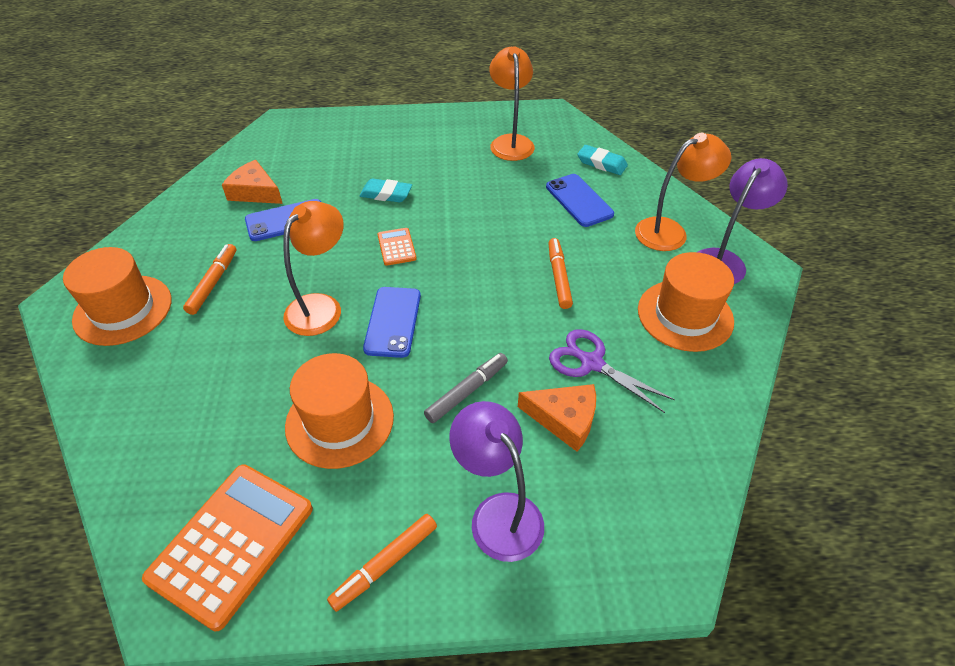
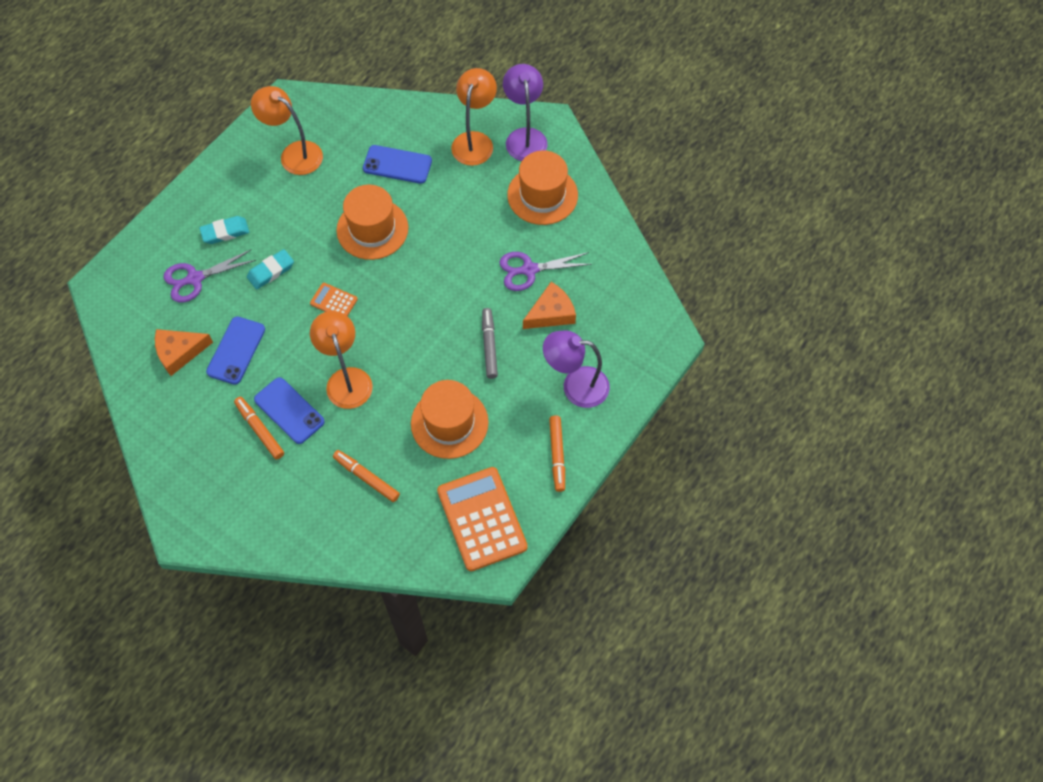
camera: 50 degrees left, 15 degrees up
(123, 310) = (233, 497): orange hat -> orange hat (372, 229)
(334, 160) = (194, 279): none -> purple scissors
(393, 322) = (399, 348): blue phone -> blue phone (289, 411)
(558, 277) = (451, 232): orange marker -> orange marker (366, 478)
(601, 163) = (375, 120): turquoise eraser -> turquoise eraser (225, 232)

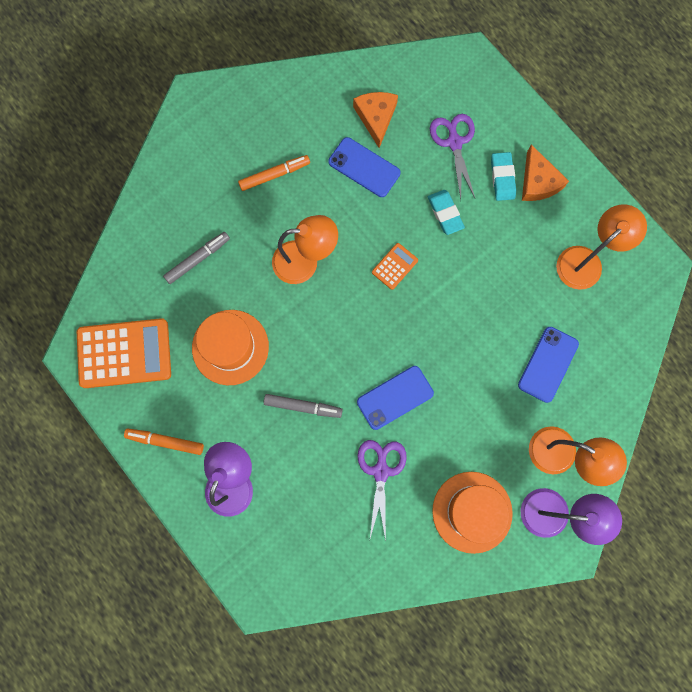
camera: 105 degrees right, 15 degrees up
(289, 411) = (286, 204): blue phone -> blue phone (395, 397)
(366, 478) = (198, 259): orange marker -> grey marker
(372, 229) = (471, 321): orange hat -> none
(551, 313) = (323, 480): orange cheese -> orange cheese (538, 182)

